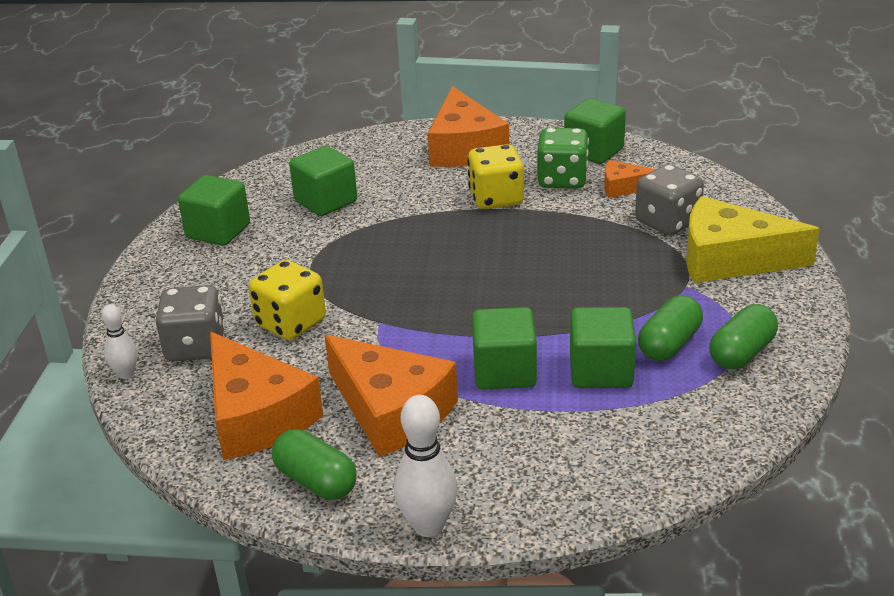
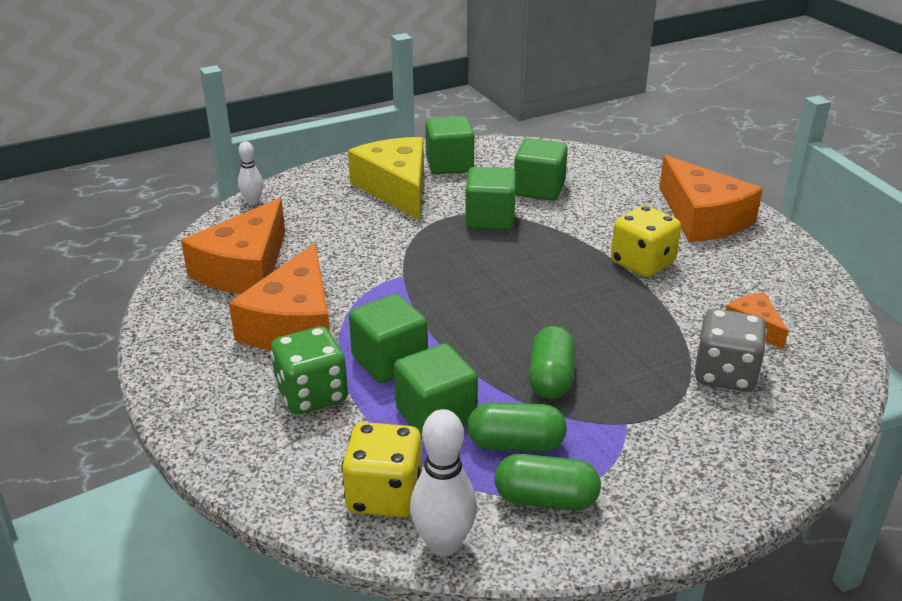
camera: 55 degrees right, 0 degrees up
(195, 347) = (303, 214): grey dice -> none
(291, 323) = (365, 238): yellow dice -> yellow dice (384, 495)
(316, 481) = (188, 323): green capsule -> green capsule (551, 378)
(428, 525) = (168, 394): white bowling pin -> white bowling pin (443, 544)
(464, 148) = (702, 218): orange cheese -> orange cheese turned 75 degrees counterclockwise
(562, 180) = (719, 286): green dice -> green dice (312, 395)
(594, 151) = (794, 286): green cube -> green cube (490, 219)
(730, 259) = (707, 438): yellow cheese -> yellow cheese (396, 188)

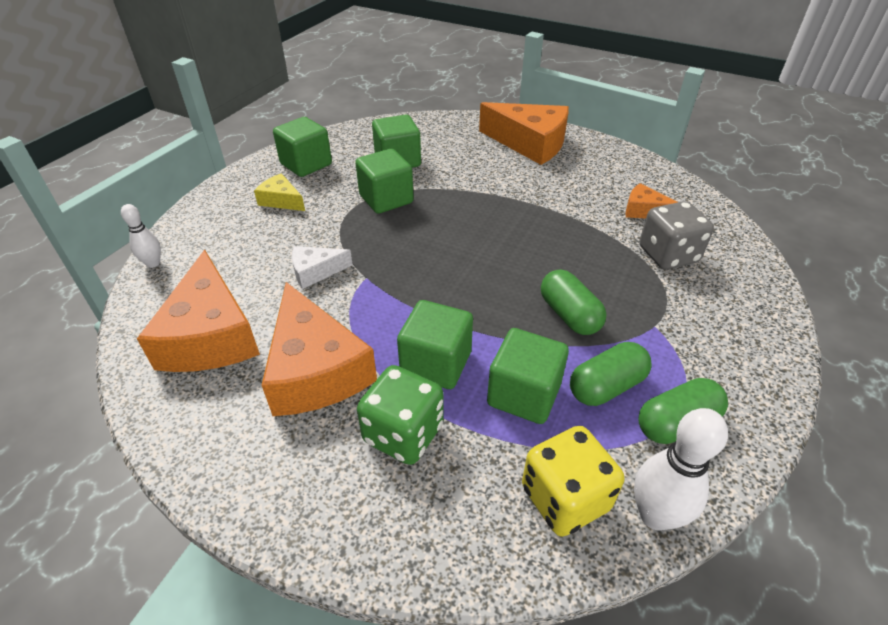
camera: 35 degrees left, 10 degrees up
(366, 255) = (315, 271): none -> white cheese
(396, 188) = (281, 200): yellow cheese -> yellow cheese, size x0.50
(642, 263) = (529, 193): yellow dice -> none

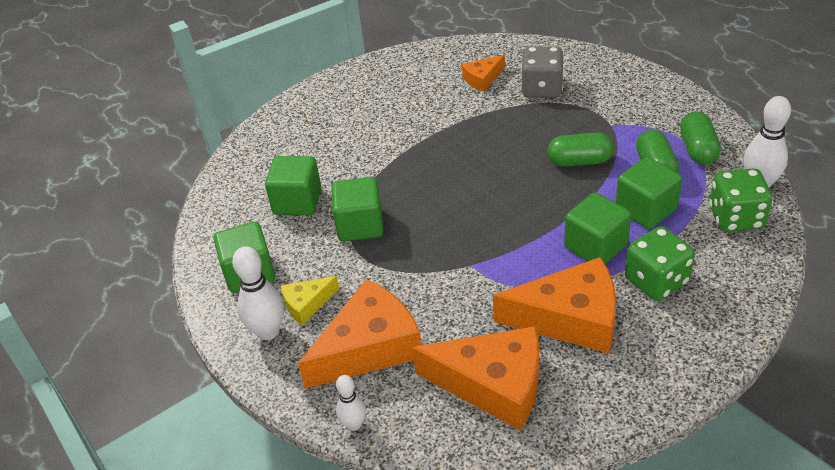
camera: 60 degrees left, 0 degrees up
(246, 191) = (268, 331): none -> white bowling pin
(315, 271) = (443, 297): white cheese -> none
(530, 143) = (336, 106): orange cheese -> orange cheese (370, 347)
(565, 498) = (735, 218): yellow dice -> green dice

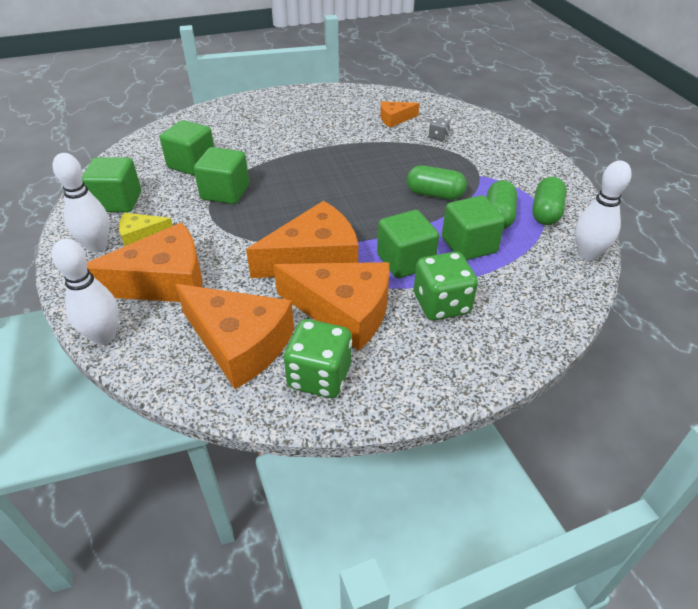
camera: 15 degrees right, 0 degrees up
(354, 424) = (104, 336): white bowling pin -> white bowling pin, size x1.66
(505, 271) = (314, 258): none -> orange cheese
(542, 89) = (438, 136): grey dice -> grey dice, size x0.49
(735, 218) = (548, 275): green dice -> green dice (319, 376)

